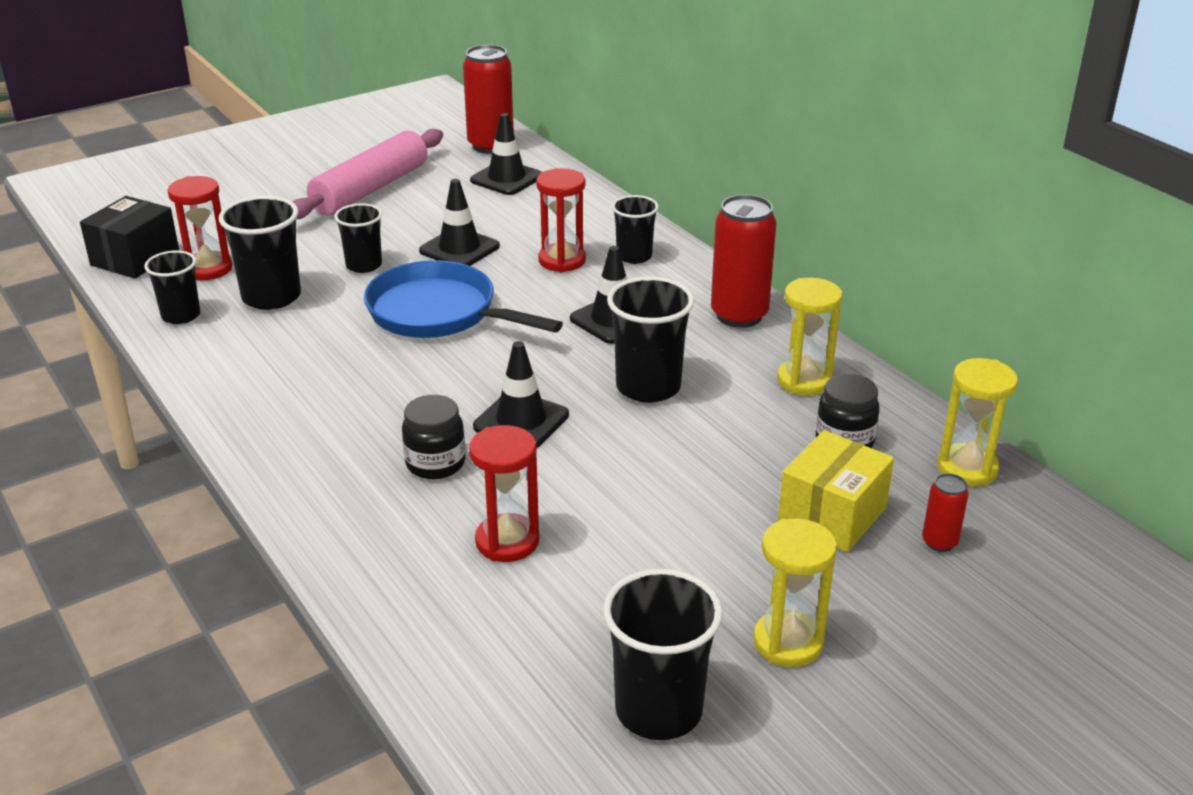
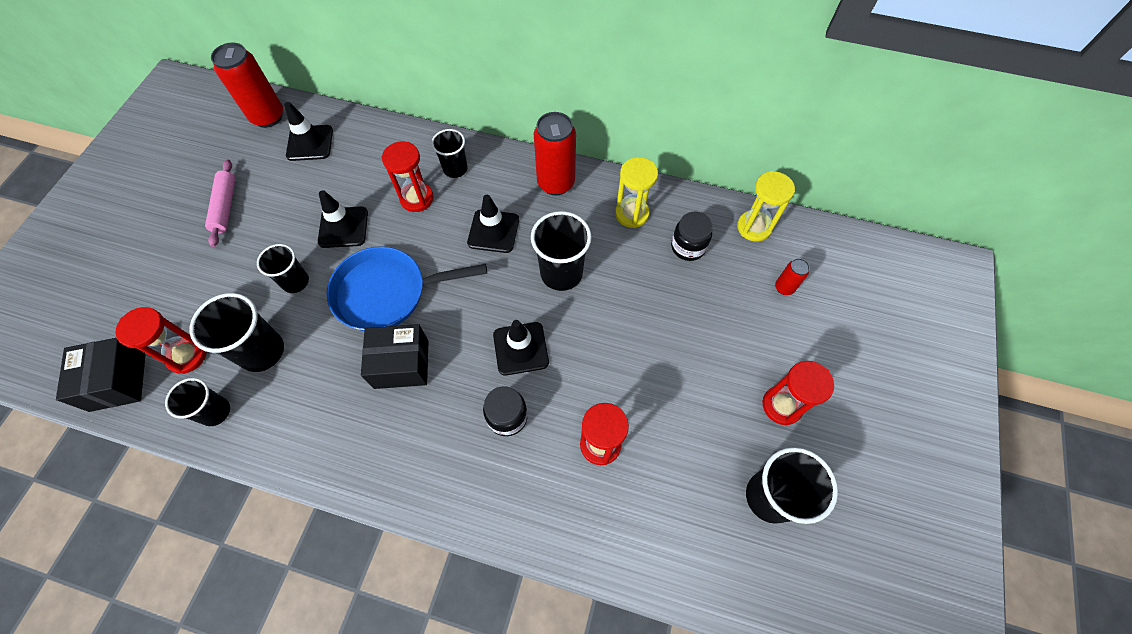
camera: 40 degrees left, 30 degrees up
(370, 189) = (225, 207): pink rolling pin -> pink rolling pin, size x0.59
(383, 369) = (401, 364): none -> black box
(788, 642) = (782, 405): yellow hourglass -> red hourglass
(832, 515) = (727, 304): yellow box -> none

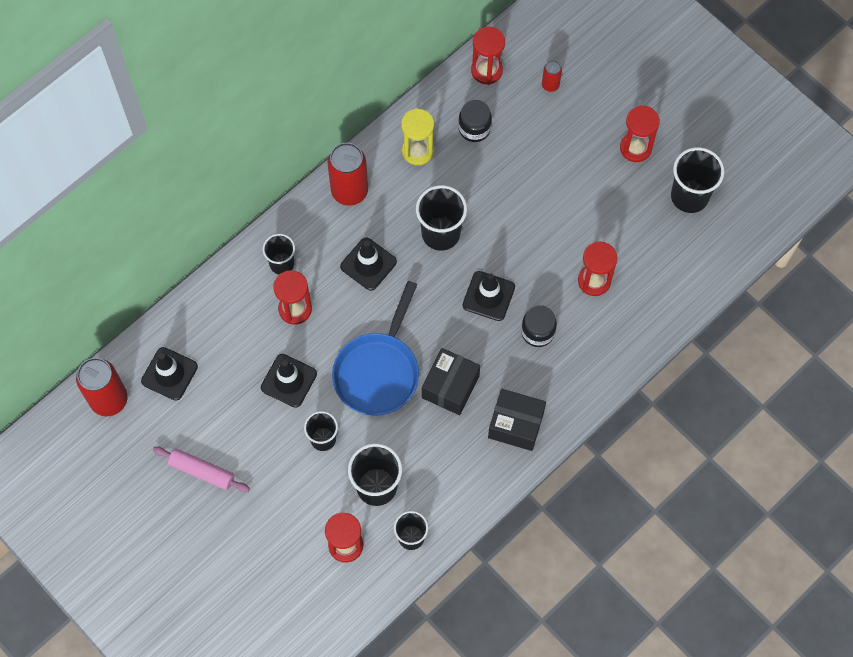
camera: 60 degrees left, 5 degrees up
(118, 381) = (338, 605): black box -> black box (516, 425)
(754, 227) = (486, 70): yellow hourglass -> red hourglass

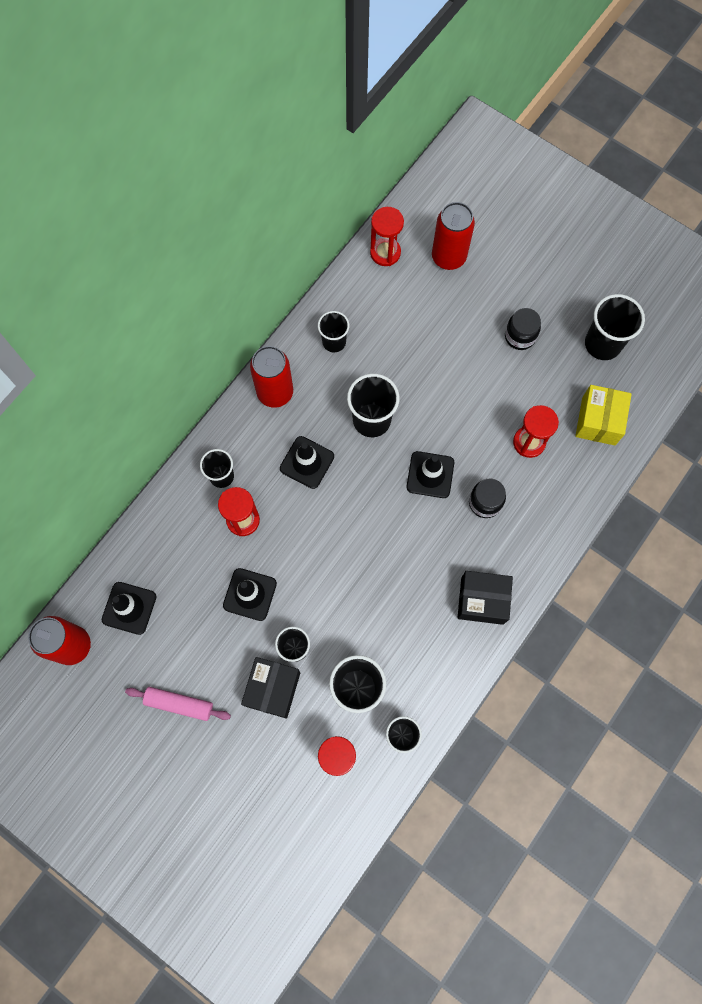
camera: 10 degrees left, 5 degrees up
(378, 371) = (337, 569): blue pan -> none
(418, 151) = (334, 342): yellow hourglass -> black cup
(450, 387) = (410, 573): black box -> black box (272, 689)
(474, 129) = (384, 311): black jar -> black jar (520, 336)
(550, 85) = (448, 257): red can -> red can, size x2.02
(635, 148) = (542, 305): red hourglass -> none
(669, 271) = (598, 421): none -> yellow box

